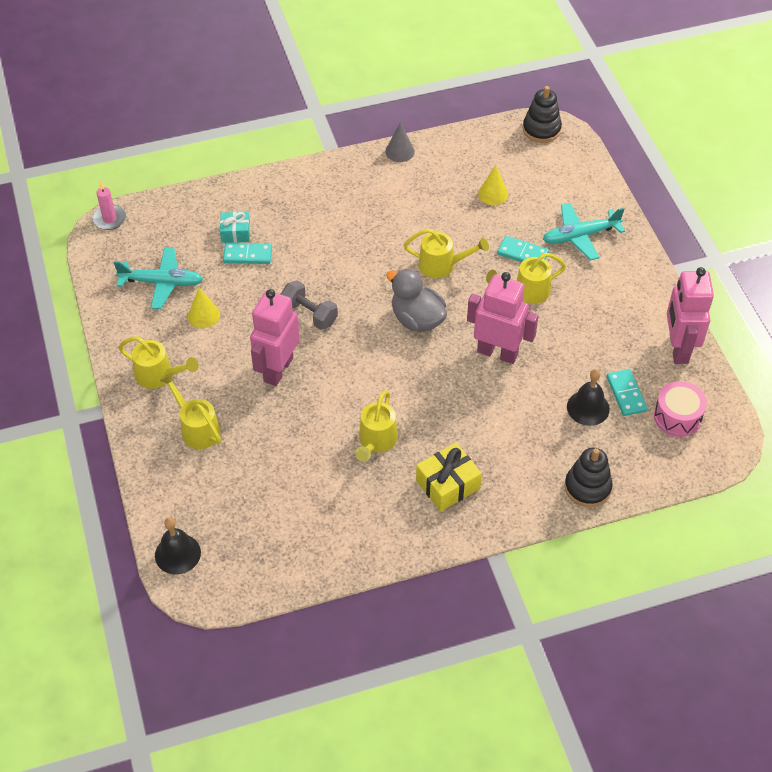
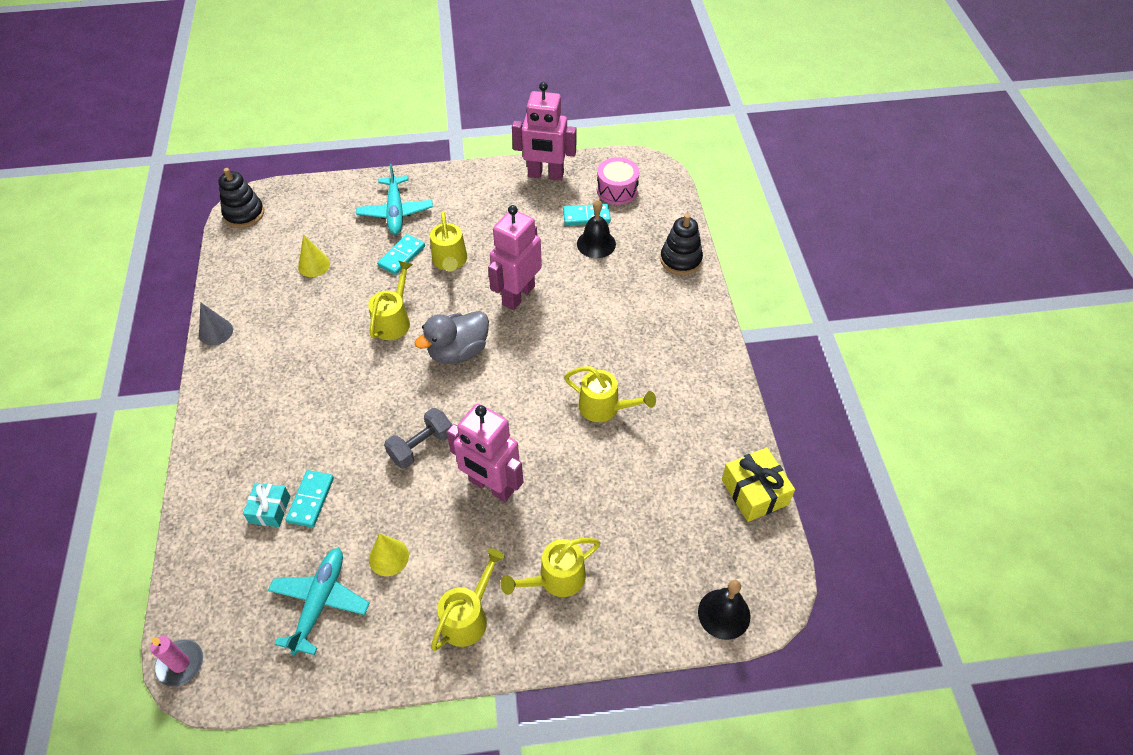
camera: 80 degrees left, 0 degrees up
(447, 484) = (664, 357): yellow gift -> yellow gift (754, 492)

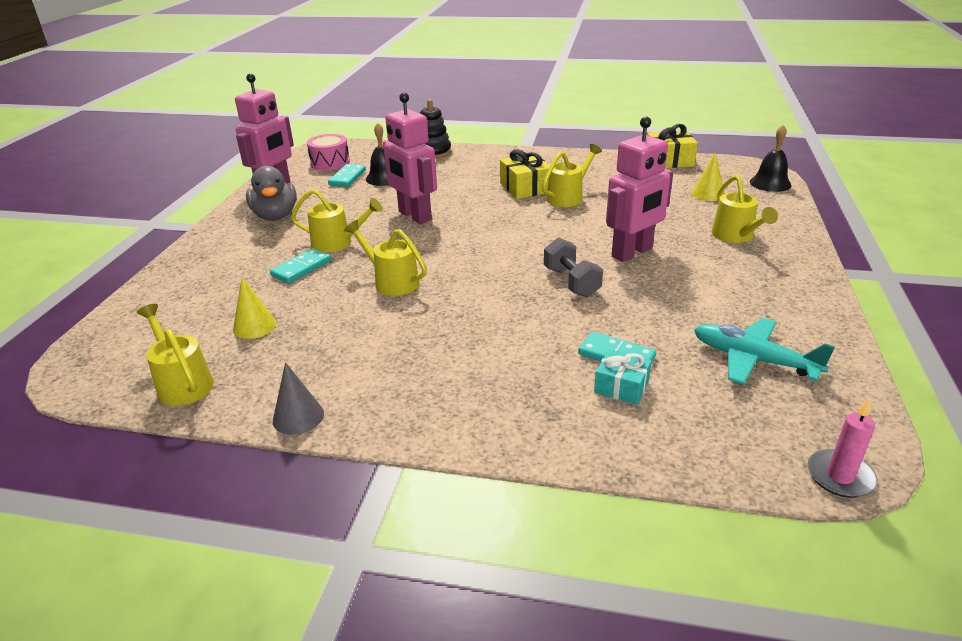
camera: 70 degrees left, 20 degrees down
(244, 214) = (91, 377): black stacking toy -> none
(388, 557) = (702, 313): yellow cone -> yellow cone (708, 194)
(395, 212) = (229, 265): turquoise plane -> none
(401, 256) = (301, 268): turquoise domino -> turquoise domino turned 75 degrees clockwise
(458, 351) = (462, 251): grey duck -> grey duck (275, 216)
(468, 616) = (771, 278): yellow watering can -> yellow watering can (182, 383)
(616, 365) = (525, 188): none -> yellow gift

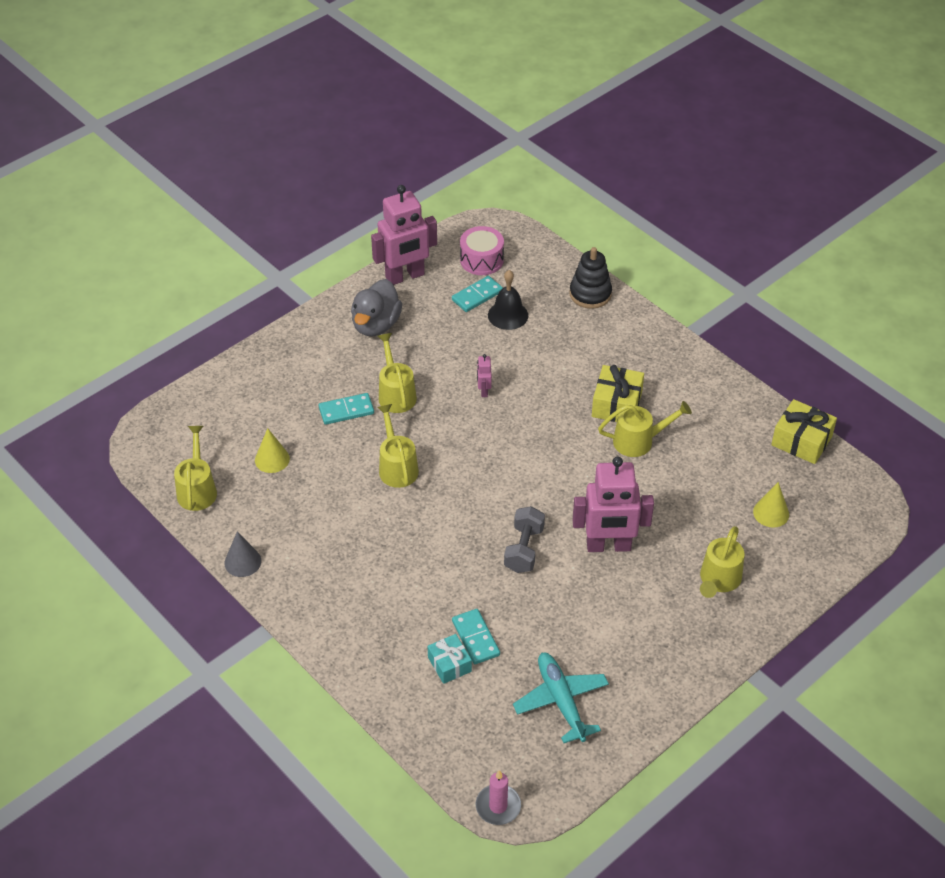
camera: 35 degrees right, 15 degrees up
(338, 243) = (396, 393): yellow watering can -> yellow watering can turned 150 degrees counterclockwise
(414, 216) = (484, 391): pink robot -> pink robot, size x0.42
(770, 183) = (852, 533): black bell -> none

